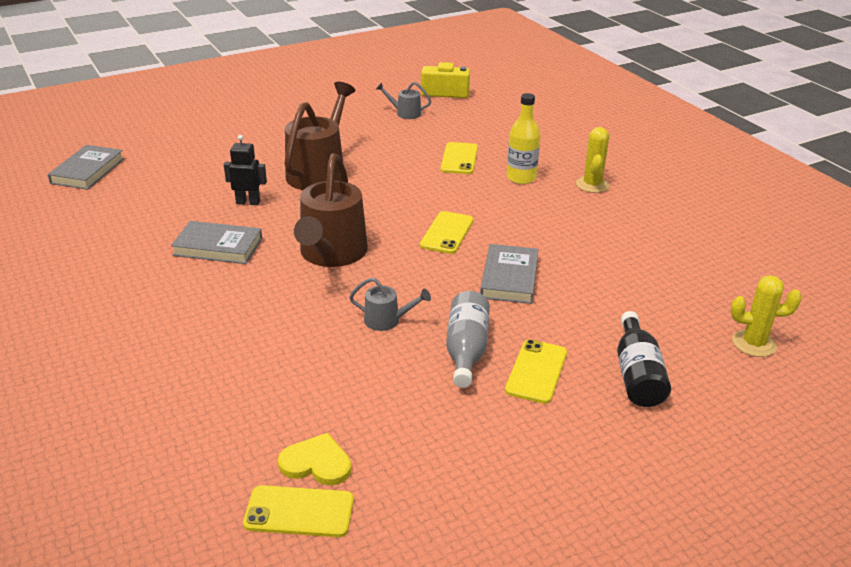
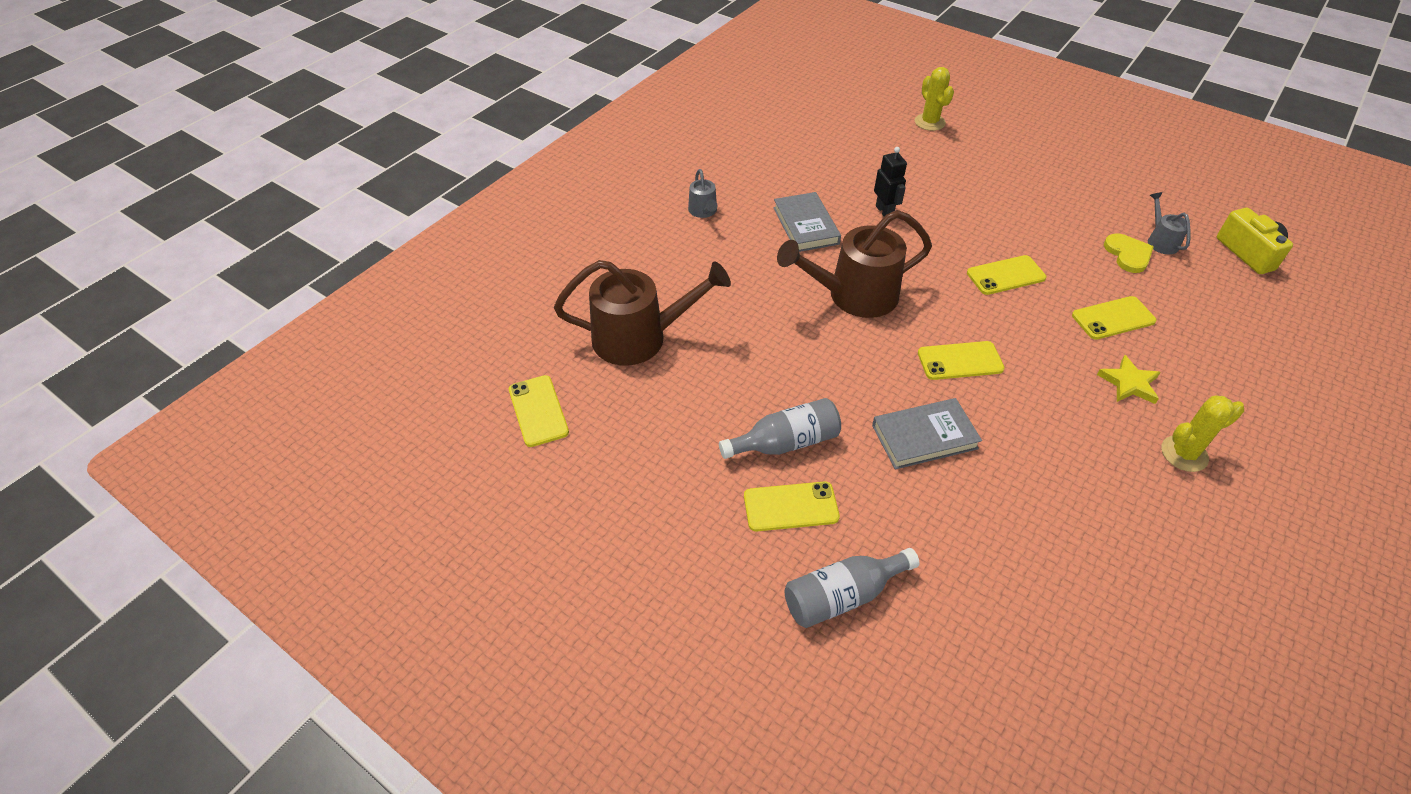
camera: 65 degrees right, 15 degrees up
(87, 171) = (843, 108): grey book -> none
(316, 463) = (591, 399): yellow heart -> yellow heart (1128, 254)
(319, 171) = (978, 231): brown watering can -> brown watering can (640, 338)
(378, 180) = (1006, 275): none -> yellow phone
(387, 320) = (787, 372): grey watering can -> grey watering can (703, 211)
(521, 178) = (1129, 383): yellow bottle -> yellow star
(637, 375) = (842, 596): black bottle -> grey bottle
(754, 343) = (982, 706): yellow cactus -> yellow cactus (929, 122)

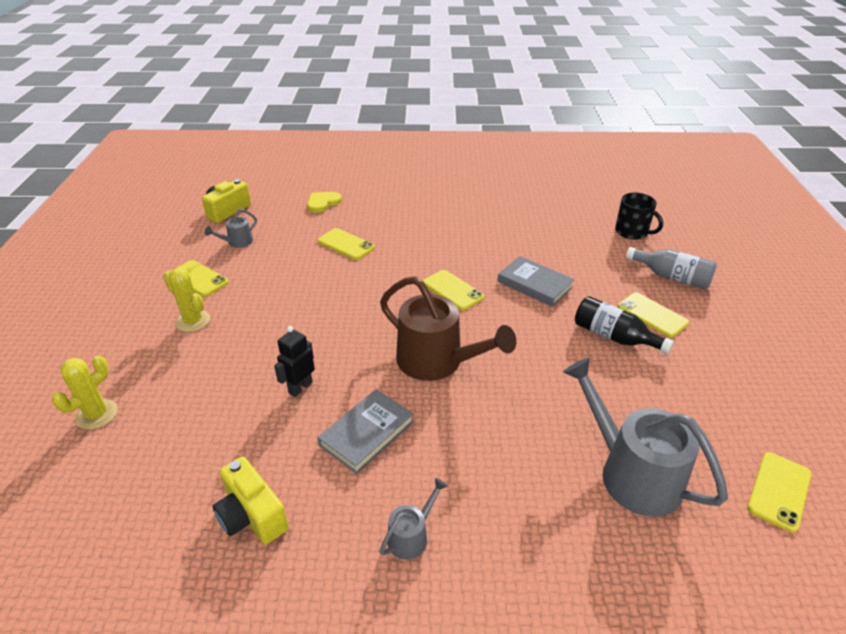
camera: 125 degrees left, 10 degrees down
(640, 338) = (631, 472): brown watering can -> grey watering can
(781, 159) = (252, 515): none -> yellow camera
(785, 442) = (613, 337): grey bottle -> black bottle
(984, 648) = (632, 232): none -> black mug
(1006, 275) = (338, 295): yellow phone -> yellow phone (198, 278)
(1128, 254) = (265, 251): yellow heart -> yellow heart (323, 203)
(1129, 383) = (403, 229): yellow star -> none
(1184, 454) = (441, 205): yellow cactus -> yellow cactus (193, 321)

